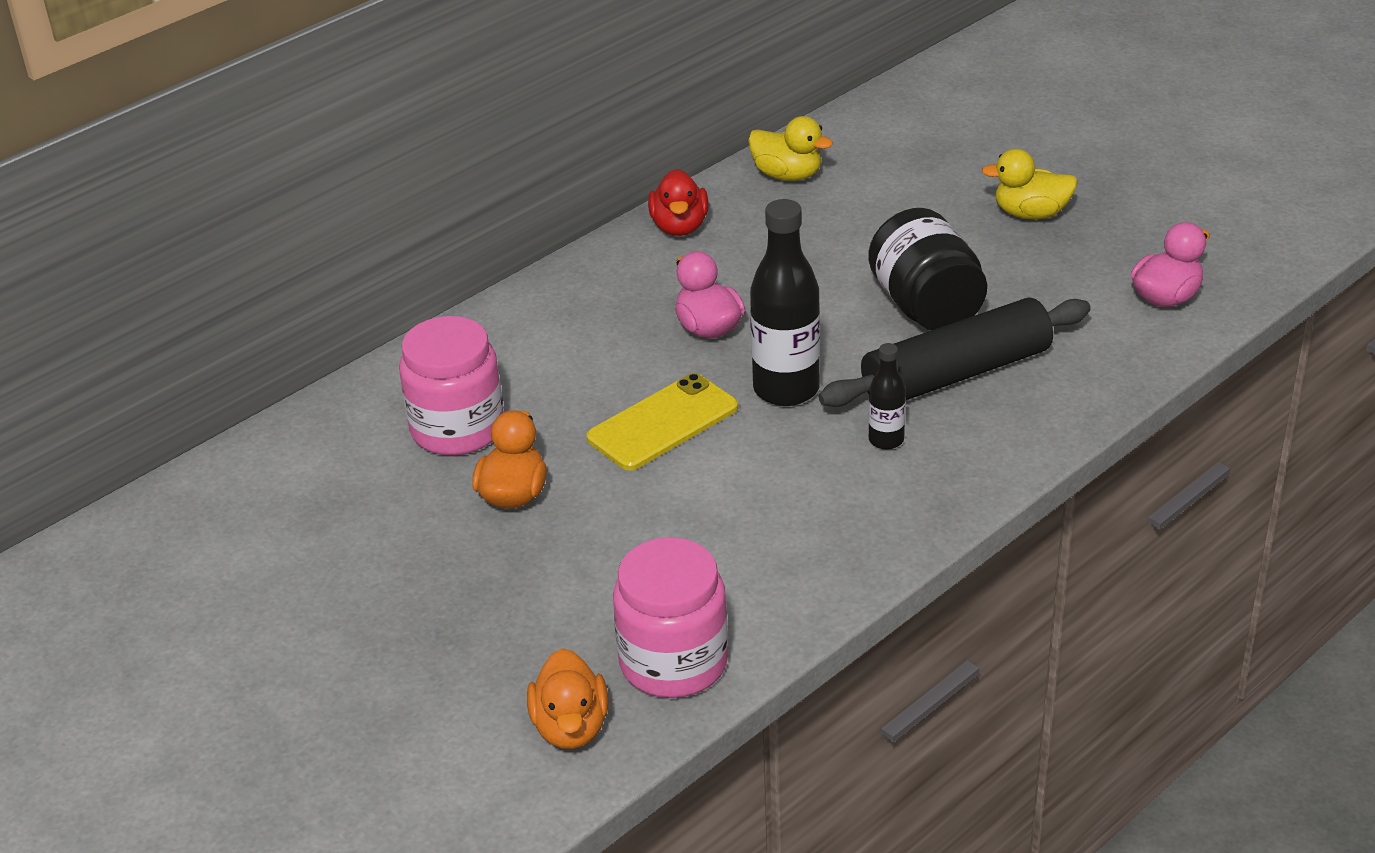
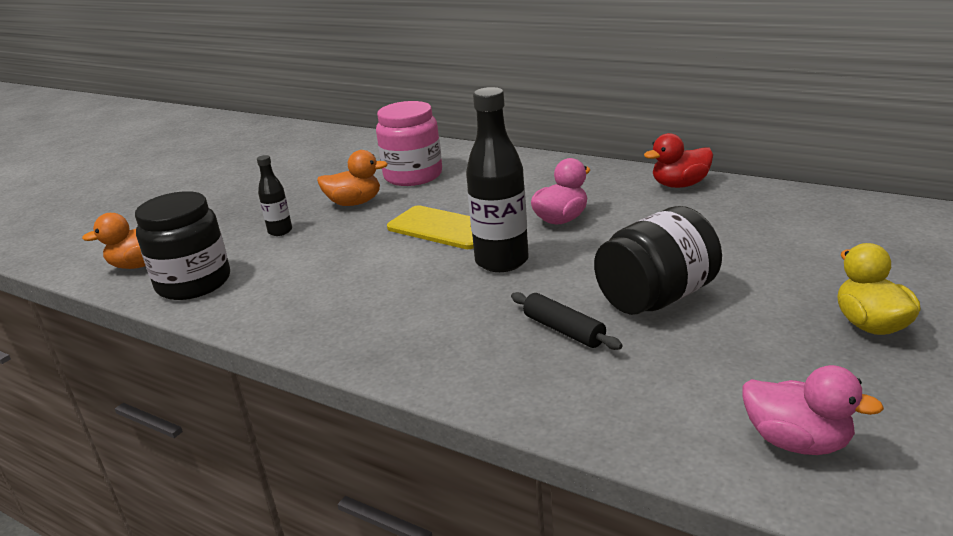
camera: 75 degrees right, 10 degrees down
(673, 662) = (194, 283): pink jar -> black jar
(787, 175) = (794, 205): yellow duck -> none
(886, 440) = (454, 314): black bottle -> black bottle (280, 231)
(956, 374) = (563, 330): black rolling pin -> black rolling pin, size x0.49

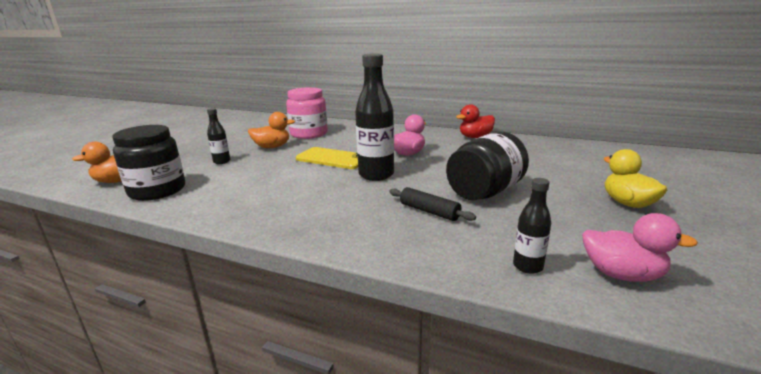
camera: 10 degrees left, 5 degrees down
(671, 424) = (527, 266): none -> black bottle

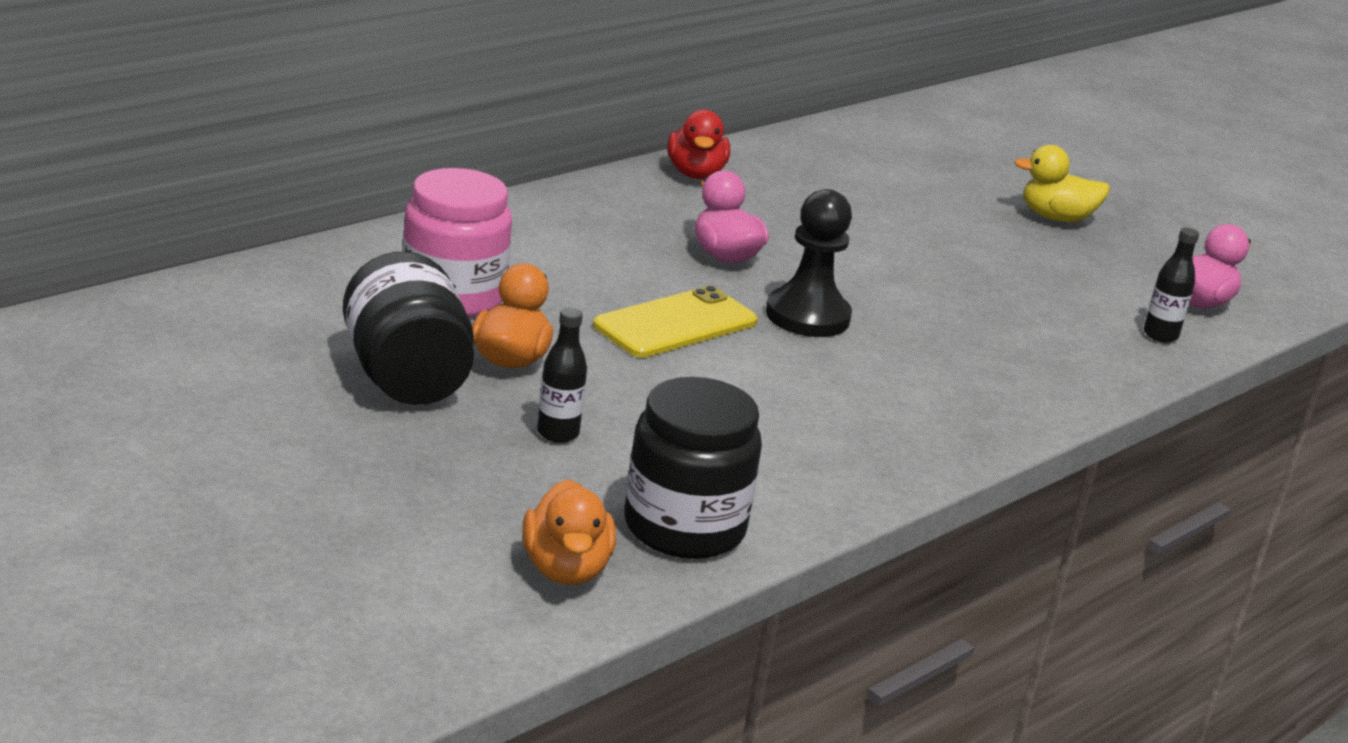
camera: 70 degrees left, 5 degrees up
(376, 175) = (807, 316): black bottle -> black pawn
(429, 211) = (987, 330): black rolling pin -> none
(484, 192) = (953, 273): black jar -> black jar (406, 378)

